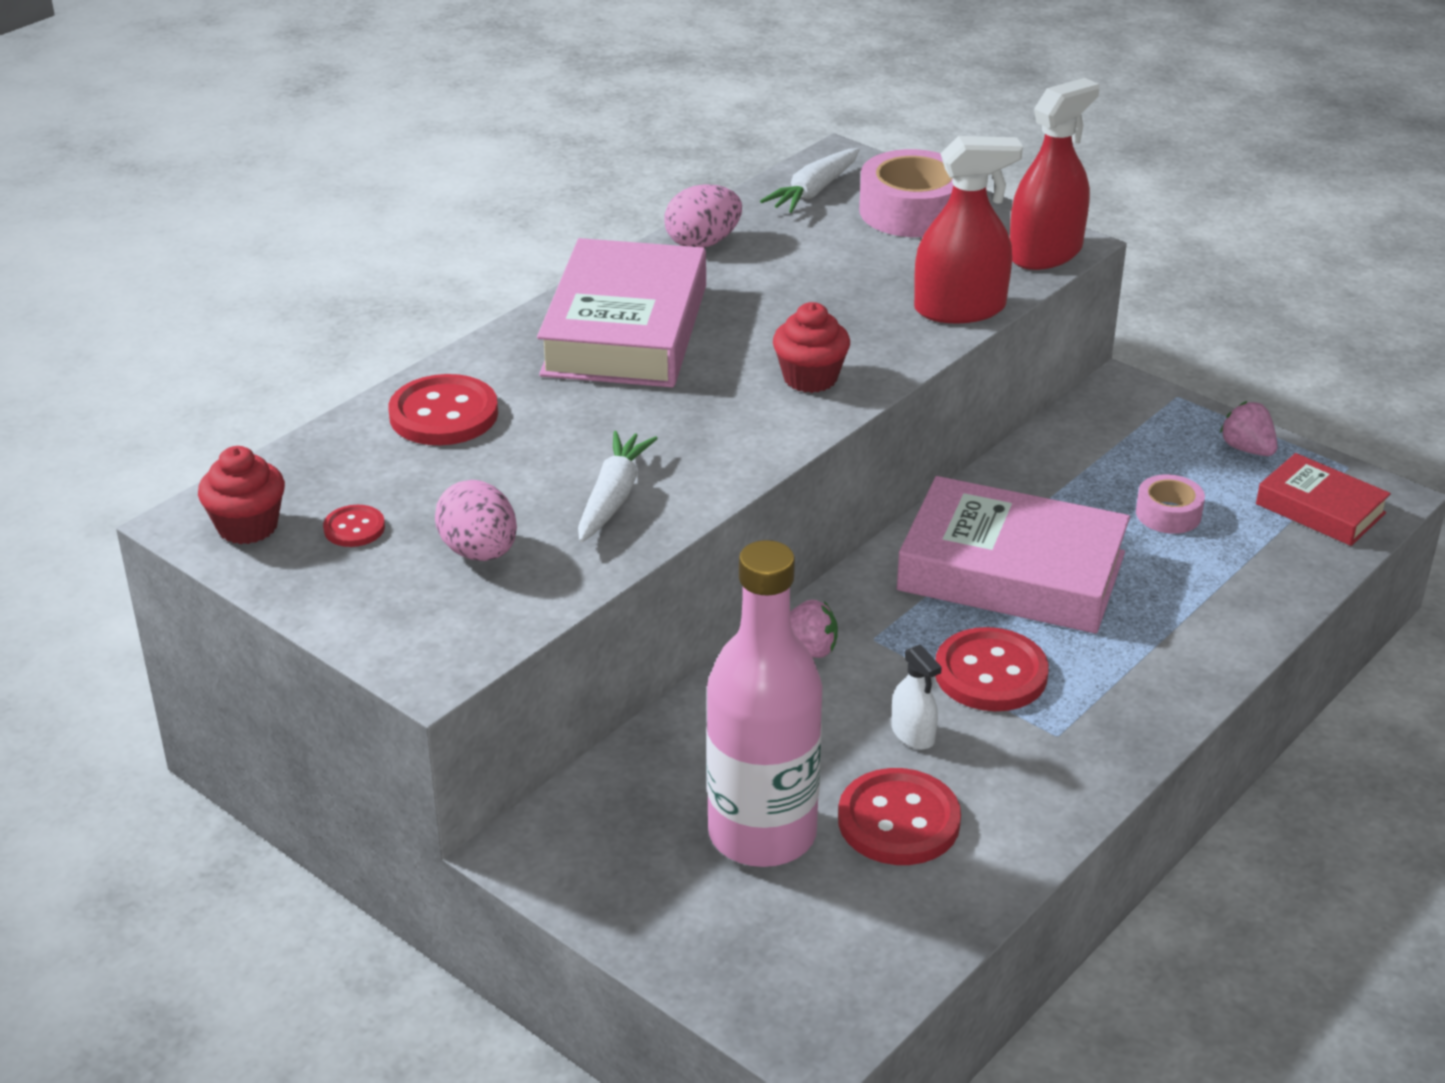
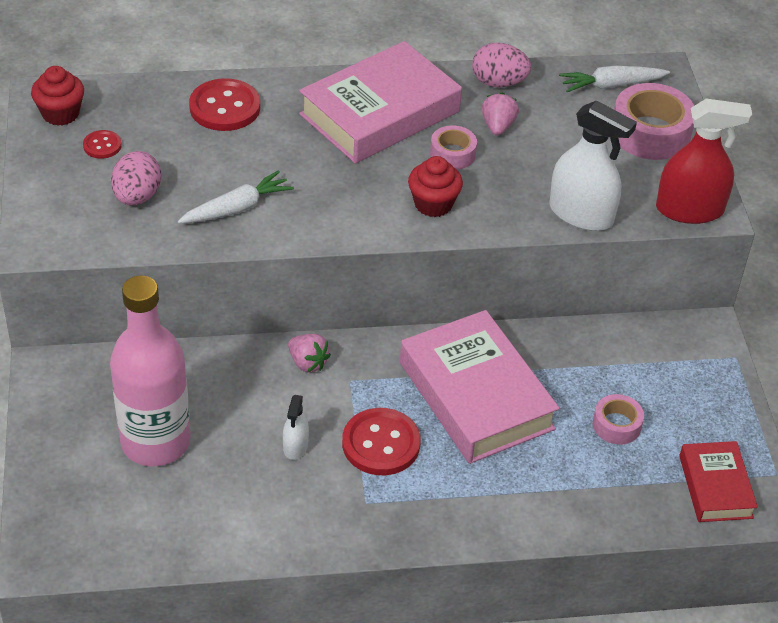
camera: 40 degrees right, 10 degrees up
(758, 326) = (452, 154): none -> pink tape
(898, 821) = (225, 485): red button -> none
(960, 309) = (581, 214): red spray bottle -> white spray bottle
(1247, 449) = (728, 419): pink strawberry -> pink strawberry (498, 126)

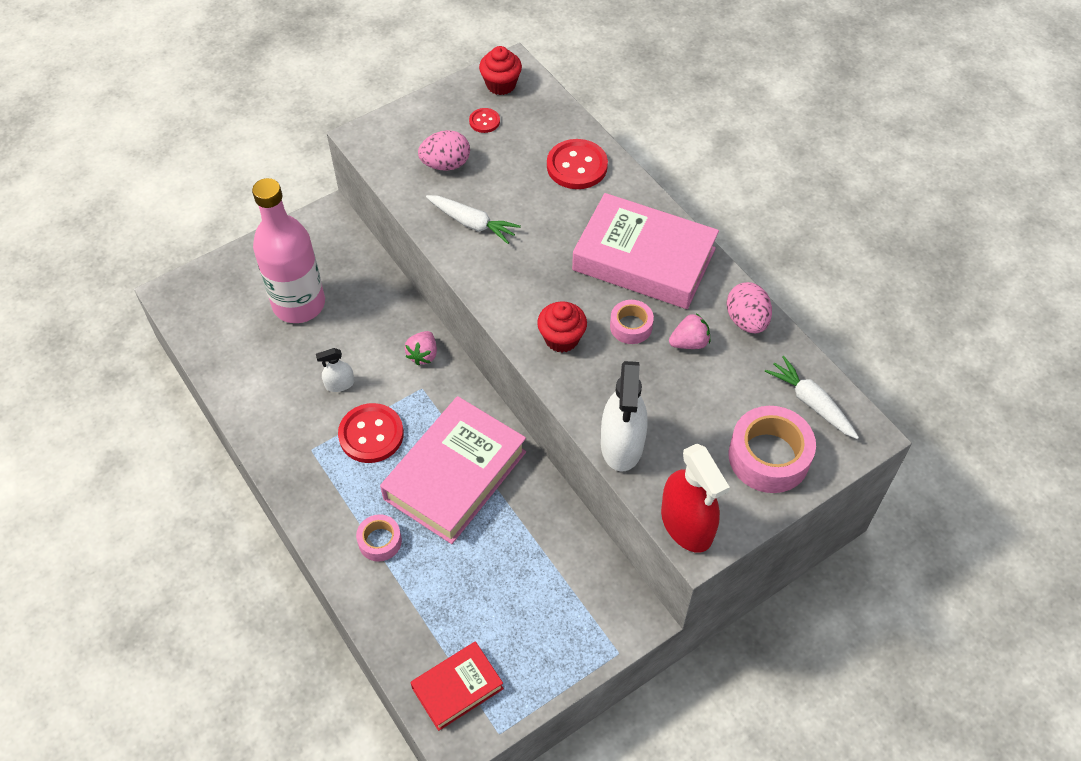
camera: 65 degrees right, 10 degrees up
(616, 425) = (483, 587): pink tape -> pink tape (380, 541)

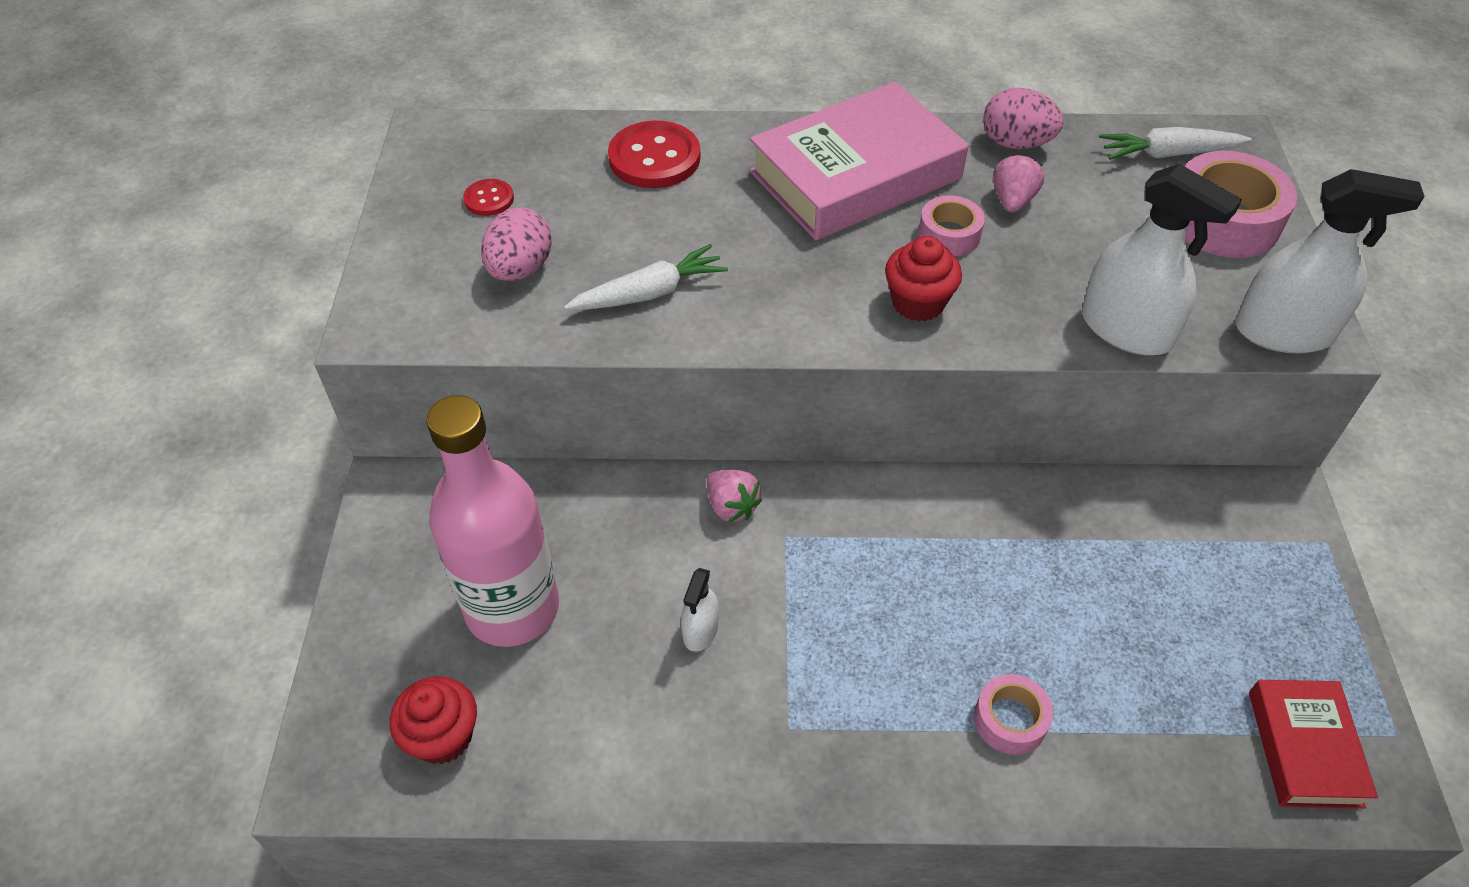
camera: 55 degrees left, 5 degrees down
(371, 434) = (819, 636): red button -> none
(455, 475) = (957, 573): pink book -> none
(501, 84) = (445, 156): red cupcake -> red cupcake (443, 736)
(686, 524) = (1283, 332): red spray bottle -> white spray bottle

